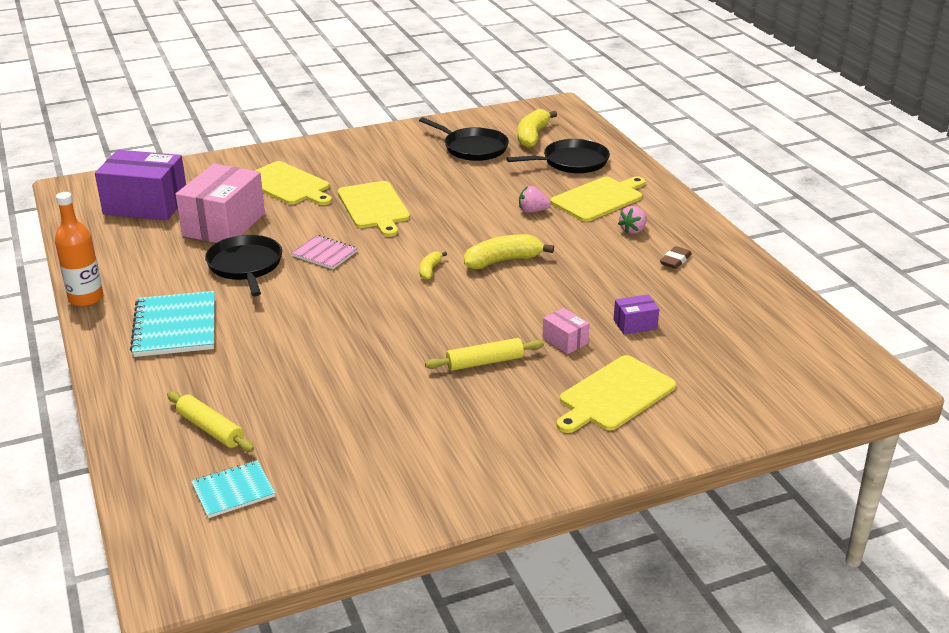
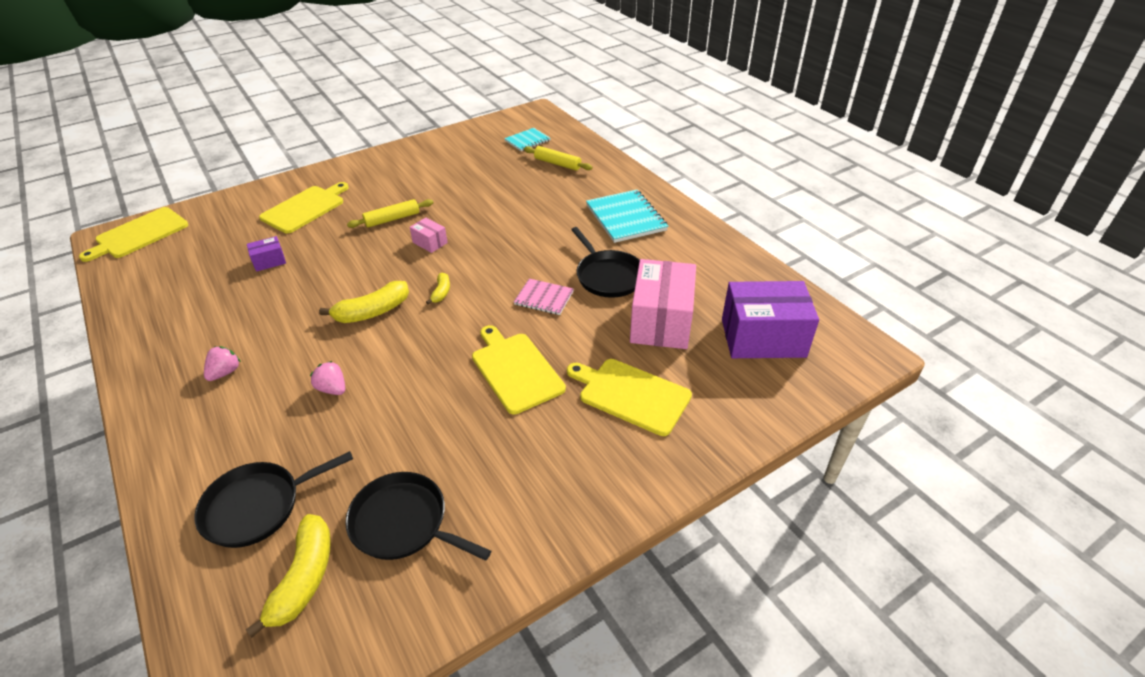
camera: 170 degrees right, 10 degrees up
(86, 298) = (712, 230): orange bottle -> none
(532, 211) = (332, 389): pink strawberry -> pink strawberry turned 135 degrees counterclockwise
(565, 341) = (330, 241): pink box -> pink box (430, 242)
(599, 199) = (245, 424): yellow cutting board -> yellow cutting board (139, 234)
(675, 260) = (200, 334): brown eraser -> none

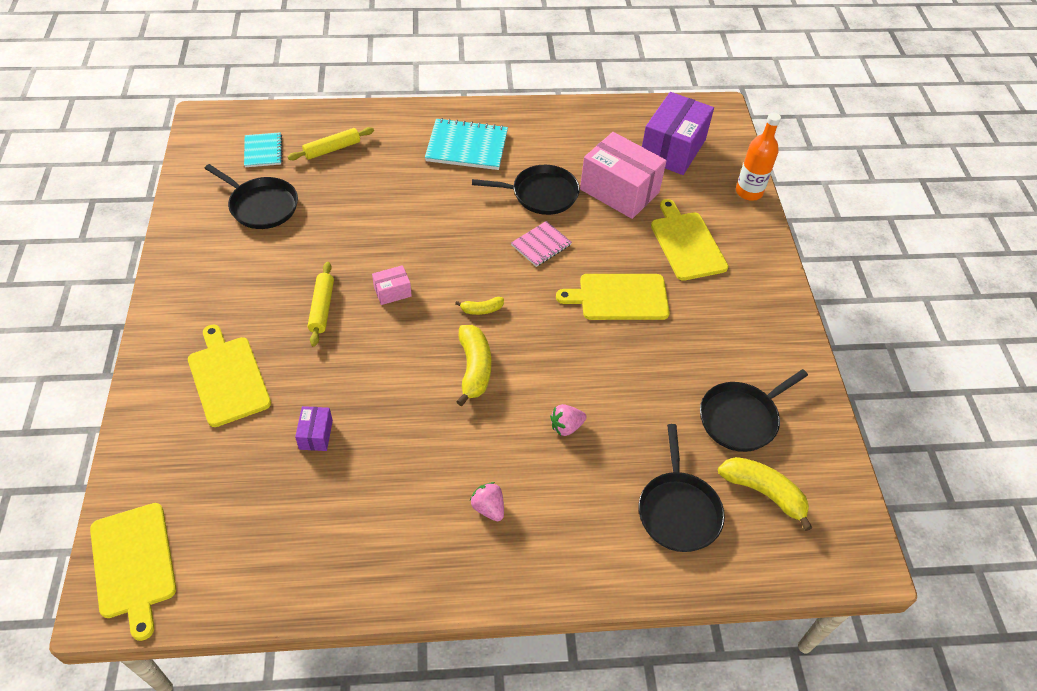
camera: 65 degrees left, 10 degrees up
(441, 292) = (481, 309): yellow banana -> yellow banana turned 135 degrees clockwise
(473, 160) = (261, 206): none -> black pan
(631, 394) = (687, 243): yellow cutting board -> yellow cutting board turned 105 degrees clockwise
(761, 421) = (749, 192): none -> orange bottle

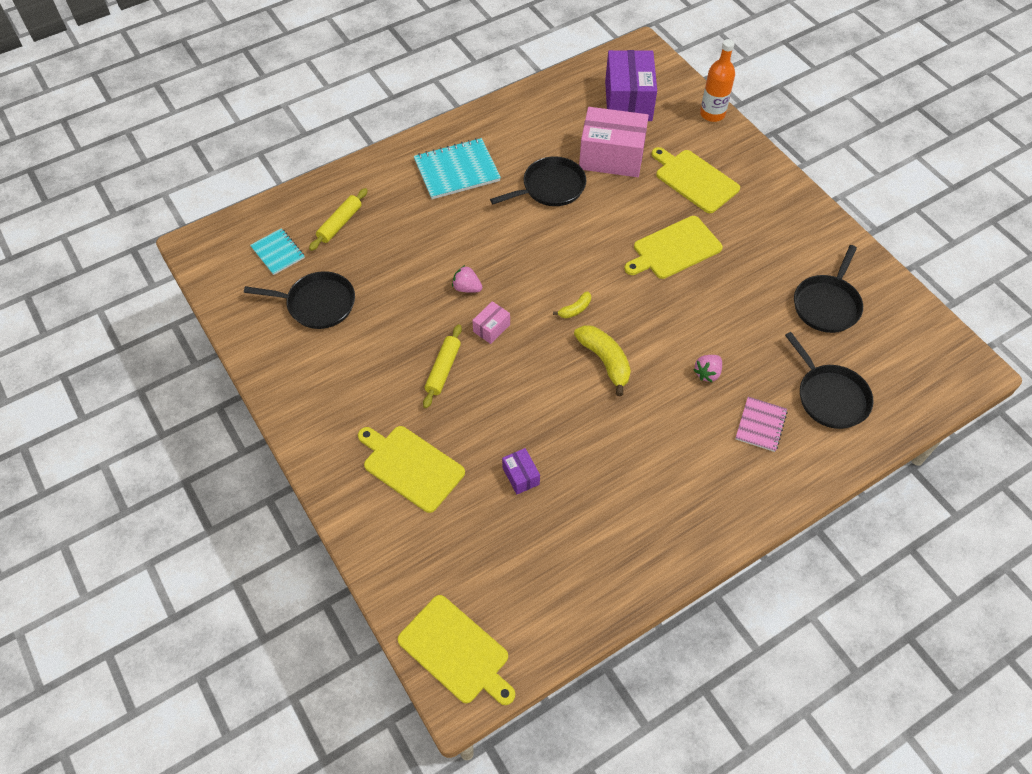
camera: 25 degrees left, 5 degrees up
(322, 308) = (443, 369): yellow rolling pin -> yellow rolling pin turned 45 degrees clockwise
(488, 508) = (695, 465): pink strawberry -> pink strawberry (467, 288)
(541, 245) = (582, 232): pink notebook -> pink notebook (761, 425)
(763, 493) = (878, 353): yellow banana -> none

